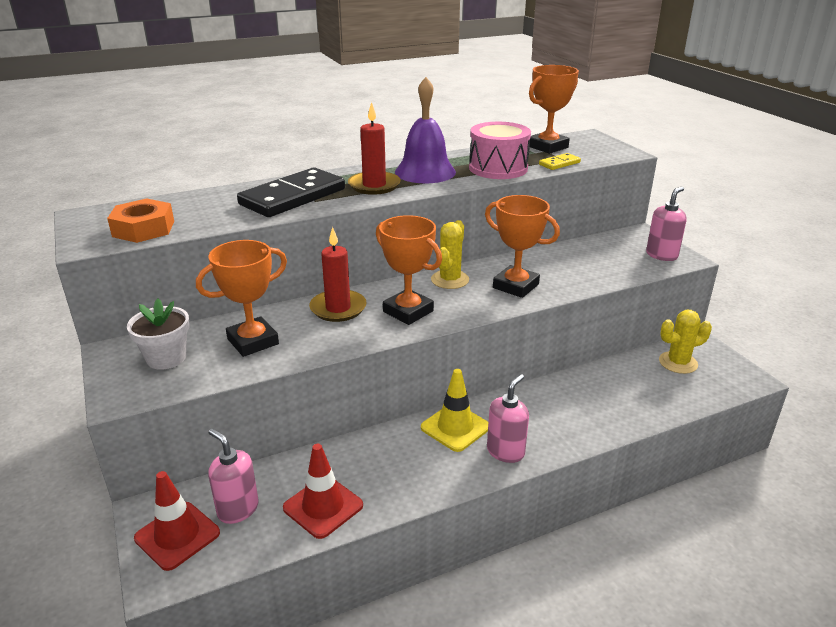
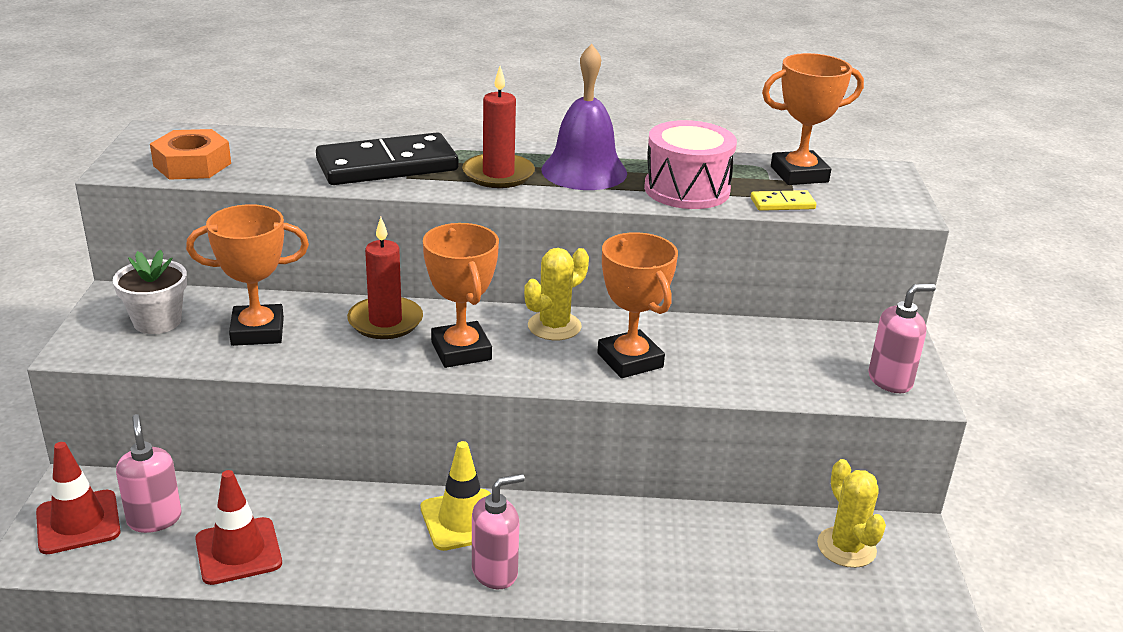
camera: 25 degrees right, 0 degrees up
(678, 363) = (846, 547): yellow cactus -> yellow cactus turned 60 degrees clockwise

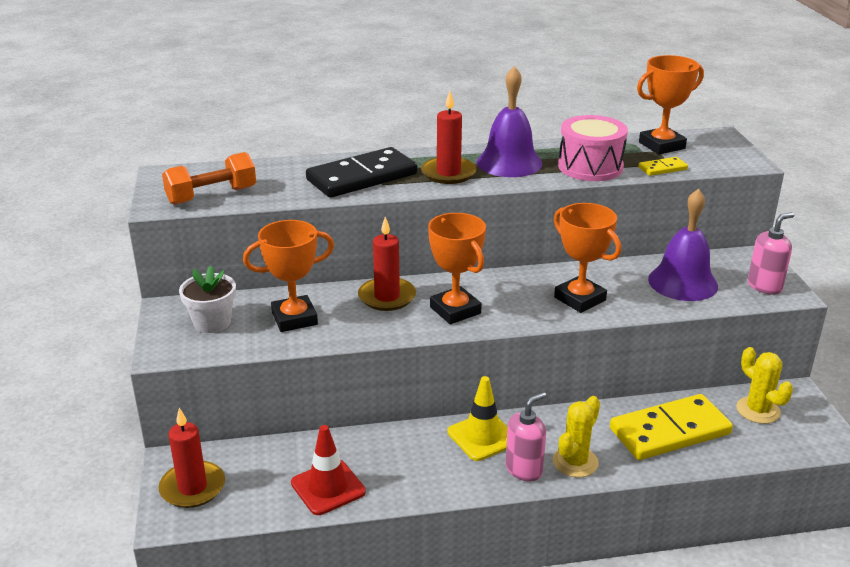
camera: 10 degrees left, 0 degrees up
(78, 522) = (192, 487): red traffic cone -> red candle
(154, 519) = (251, 475): pink soap dispenser -> none
(192, 165) = (212, 196): orange nut -> orange dumbbell
(554, 326) = (513, 282): yellow cactus -> yellow cactus (575, 462)
(712, 555) = (669, 431): none -> yellow domino
(779, 359) = (682, 282): none -> purple bell

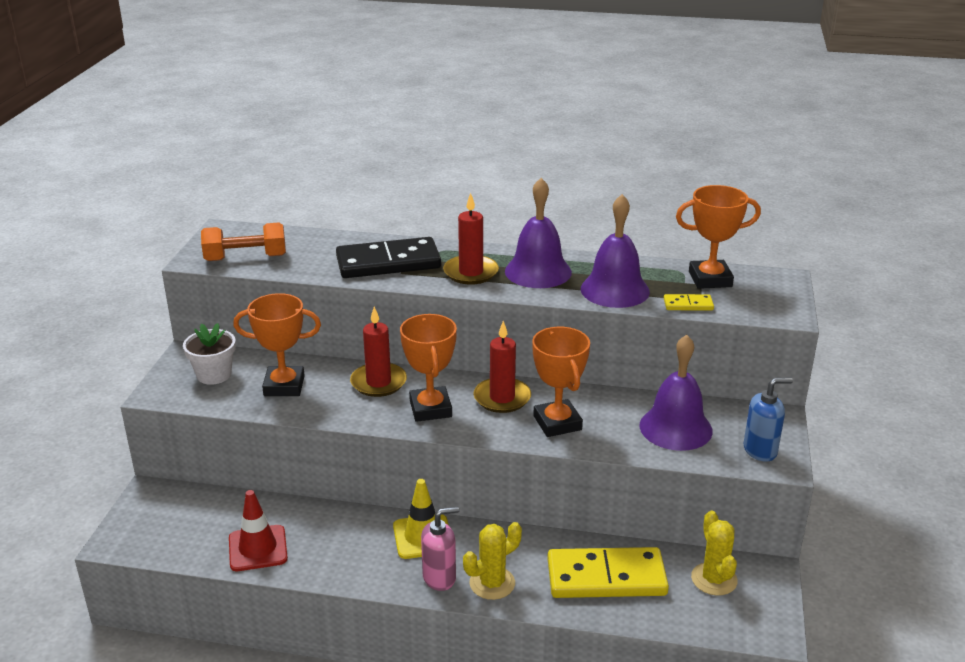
camera: 20 degrees right, 0 degrees up
(192, 487) = (150, 519): red candle -> red candle (502, 398)
(590, 167) = (615, 290): pink drum -> purple bell
(764, 286) = (760, 450): pink soap dispenser -> blue soap dispenser

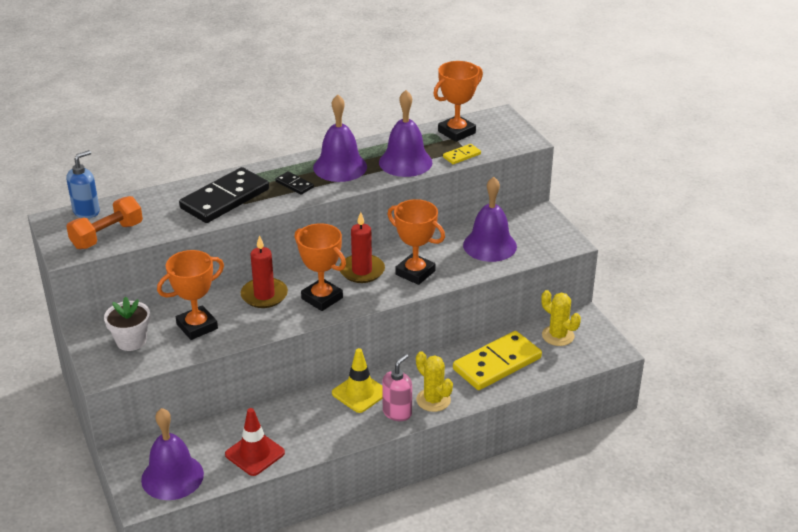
camera: 35 degrees left, 5 degrees up
(164, 532) = (172, 477): none -> purple bell
(471, 272) = (294, 184): red candle -> black domino
(492, 583) = (433, 400): yellow cactus -> yellow cactus turned 60 degrees counterclockwise
(760, 450) = (550, 239): blue soap dispenser -> blue soap dispenser (86, 211)

